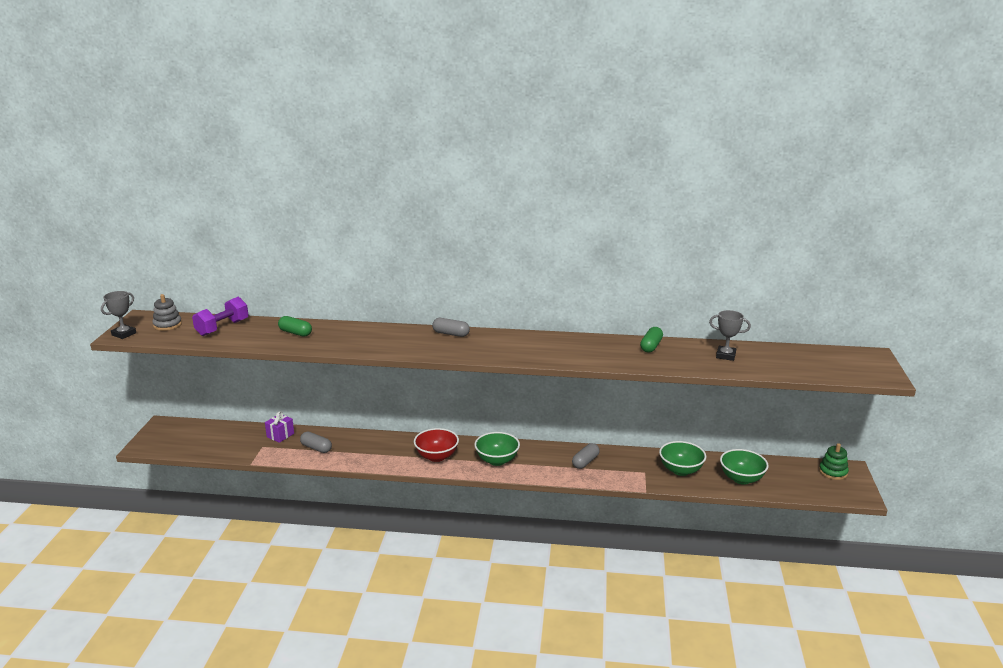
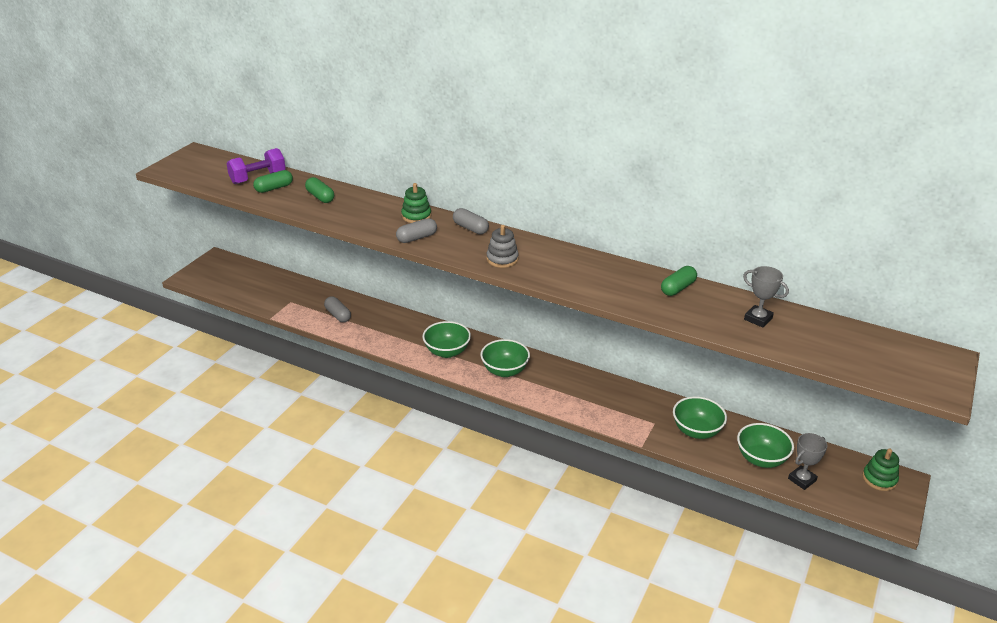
camera: 20 degrees right, 10 degrees up
(124, 334) = (169, 168): grey trophy -> grey trophy (802, 480)
(167, 325) = (212, 165): grey stacking toy -> grey stacking toy (502, 259)
(245, 333) = (274, 188): none -> green capsule
(280, 435) = (313, 293): purple gift -> none
(396, 333) = (416, 216): none -> green stacking toy
(436, 456) = (447, 352): red bowl -> green bowl
(585, 462) = (596, 395): grey capsule -> grey capsule (417, 238)

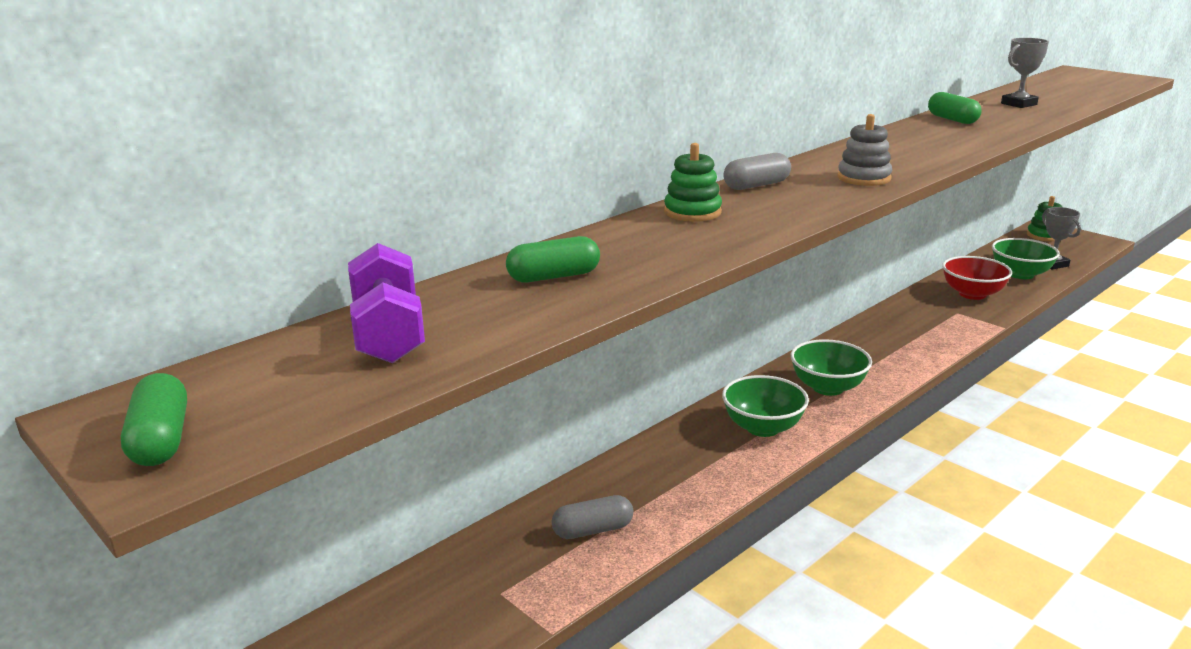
camera: 70 degrees left, 10 degrees down
(274, 188) = (465, 319): green capsule -> green capsule (161, 440)
(417, 238) = (774, 218): grey capsule -> none
(696, 431) = (972, 294): green bowl -> red bowl

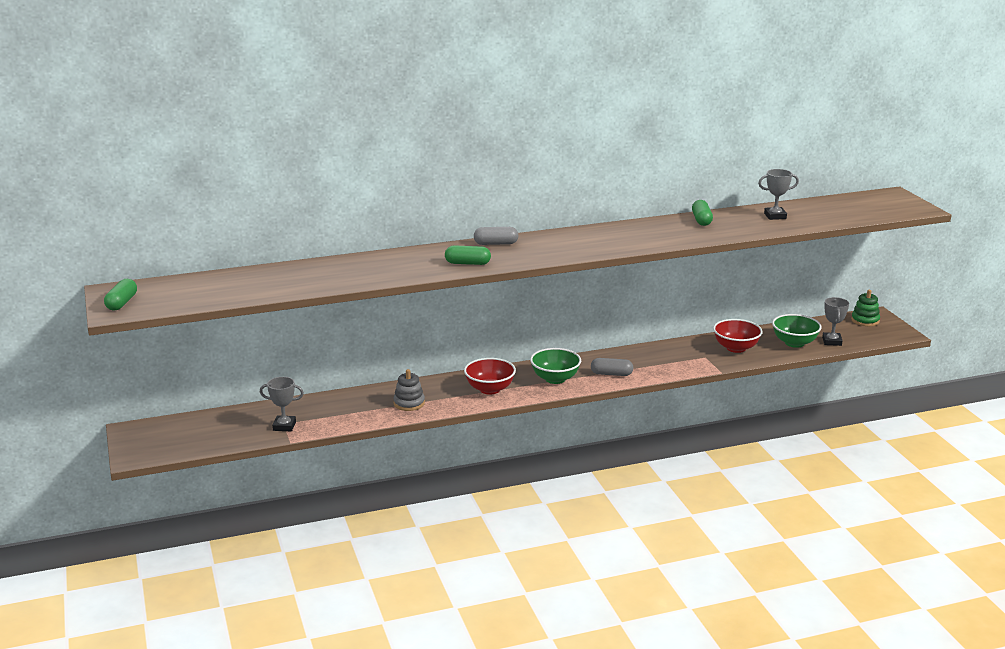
camera: 25 degrees right, 0 degrees up
(389, 334) = (231, 283): purple dumbbell -> none
(507, 599) = (284, 426): none -> grey trophy
(554, 276) = (325, 272): green capsule -> green capsule (467, 263)
(593, 530) = (349, 411): grey capsule -> grey capsule (611, 374)
(692, 212) = (437, 253): green stacking toy -> none
(762, 427) = (490, 389): green bowl -> red bowl
(864, 178) = (561, 250): grey stacking toy -> grey stacking toy (409, 403)

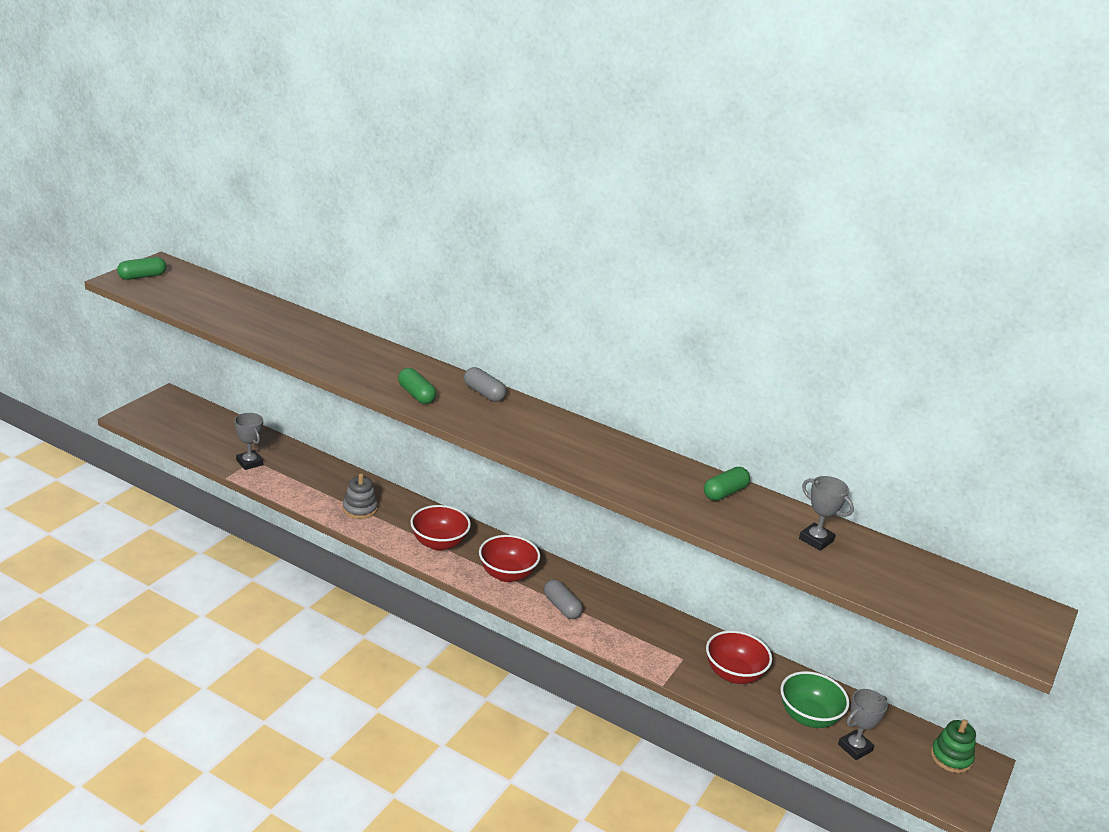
camera: 45 degrees right, 5 degrees up
(555, 379) = (507, 574): green bowl -> red bowl

